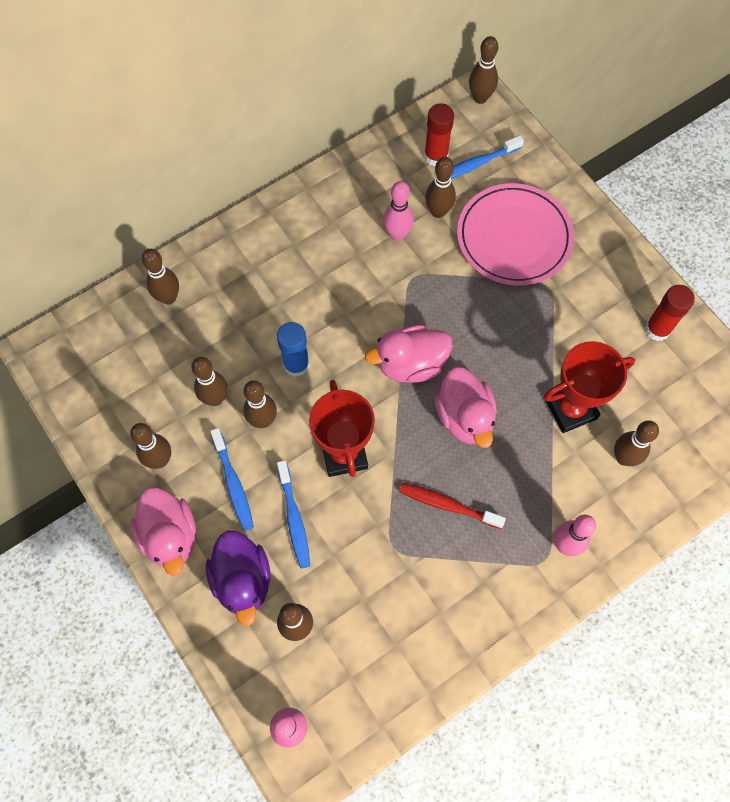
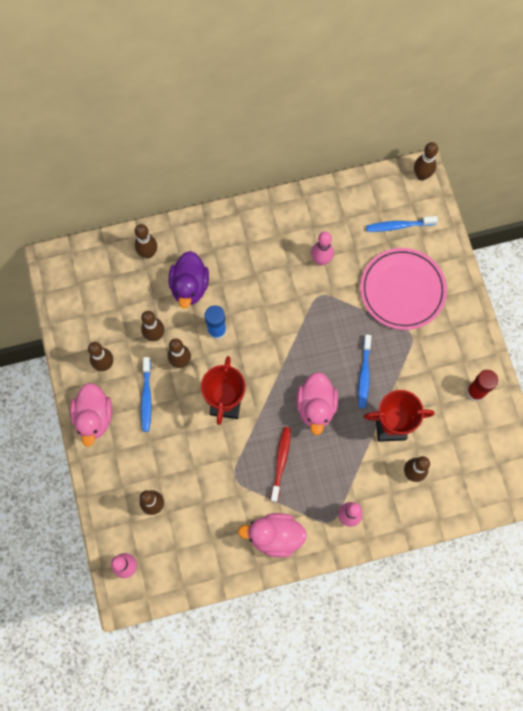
camera: 20 degrees right, 5 degrees up
(242, 580) = (130, 463): purple duck -> purple duck (189, 286)
(294, 519) = (177, 435): blue toothbrush -> blue toothbrush (364, 374)
(410, 364) = (294, 357): pink duck -> pink duck (275, 536)
(436, 156) = (371, 210): red glue stick -> none
(438, 211) = (356, 253): brown bowling pin -> none
(447, 505) = (281, 462): red toothbrush -> red toothbrush turned 60 degrees clockwise

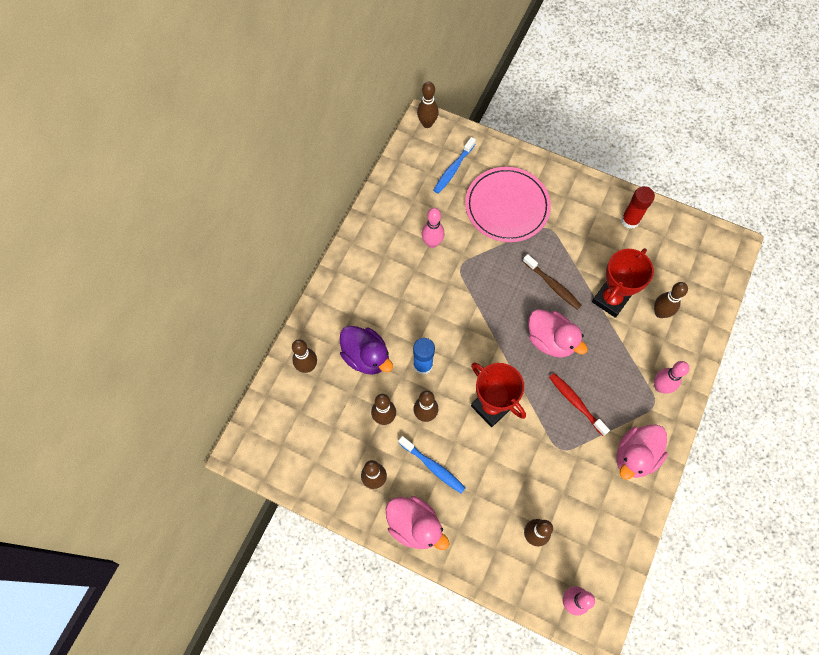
camera: 50 degrees left, 5 degrees down
(364, 374) = (553, 285): blue toothbrush -> brown toothbrush

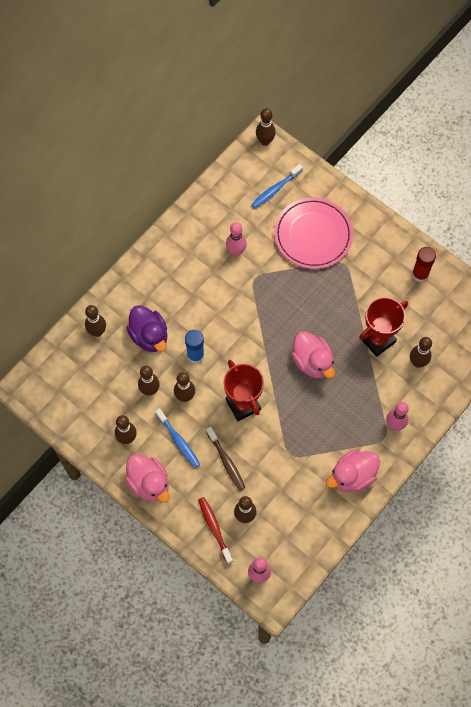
camera: 15 degrees right, 0 degrees up
(553, 285) = (330, 315): brown toothbrush -> brown toothbrush (226, 461)
(576, 402) = (316, 419): red toothbrush -> red toothbrush (214, 528)

